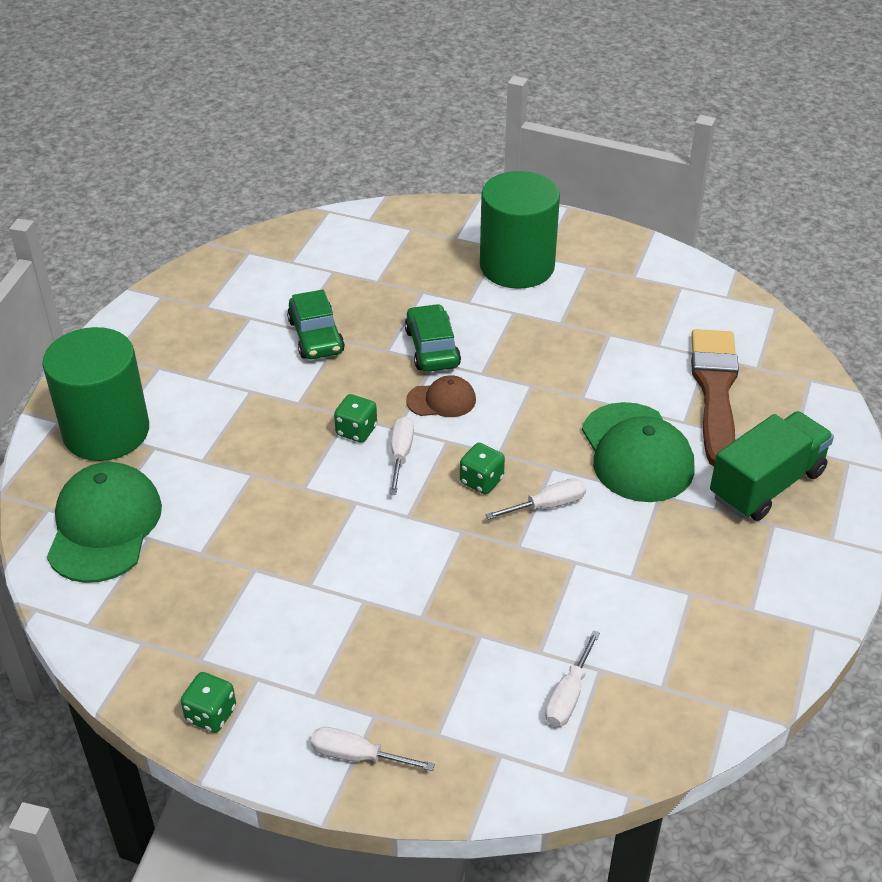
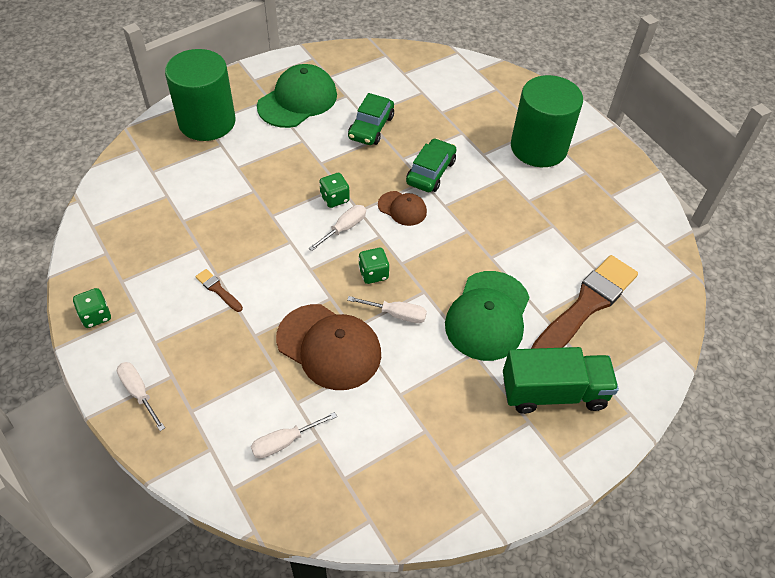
camera: 35 degrees right, 10 degrees up
(104, 526) = (153, 175): green cap -> green cap (297, 100)
(328, 598) = (218, 290): none -> brown brush
(514, 578) = (329, 347): none -> brown cap

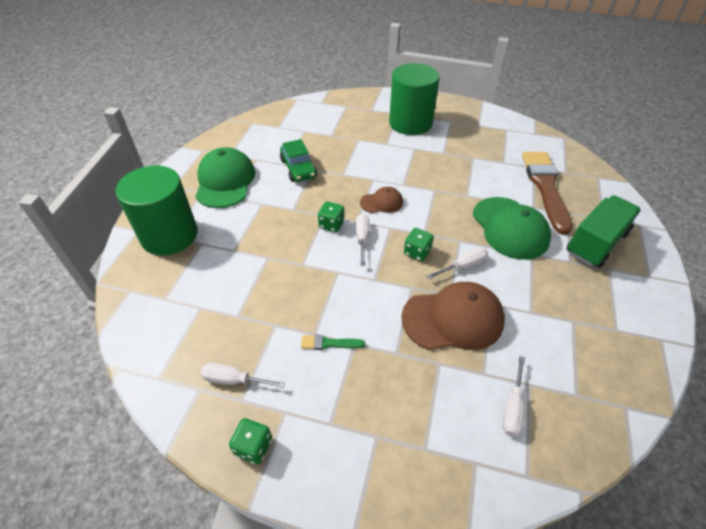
camera: 40 degrees left, 5 degrees down
(139, 393) = (369, 474): white screwdriver -> white screwdriver (234, 380)
(218, 290) = (329, 343): brown brush -> green brush
(430, 172) = (370, 171): green car -> none

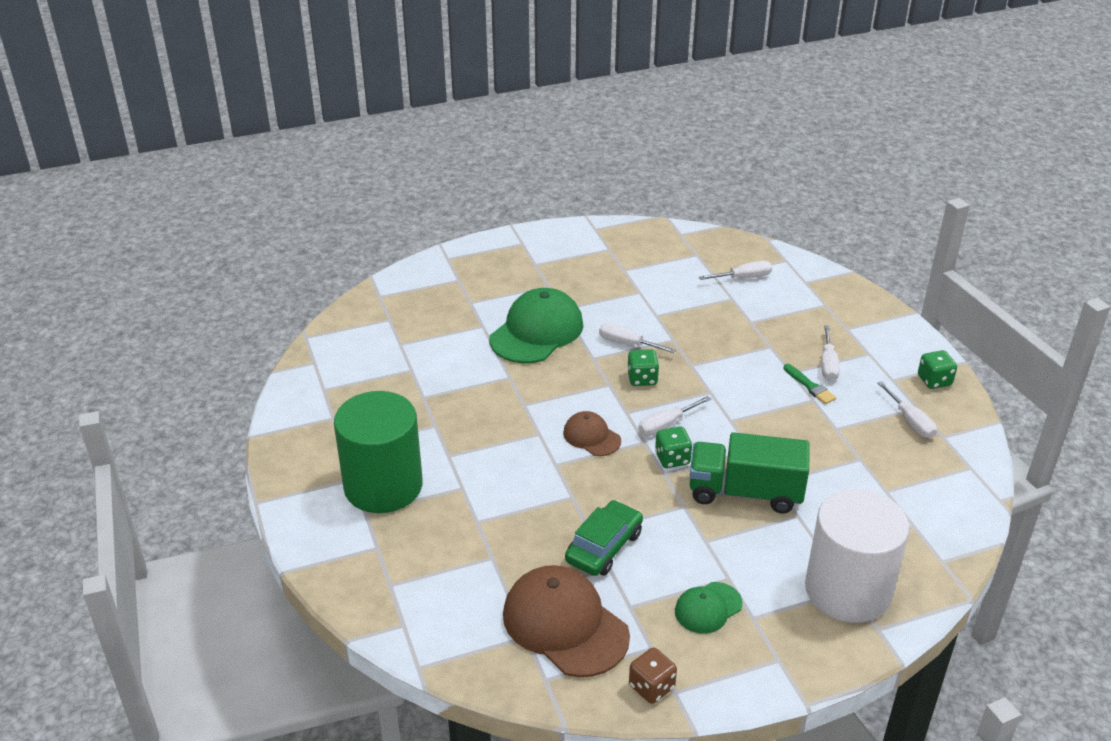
camera: 125 degrees left, 10 degrees down
(169, 235) = (847, 590): green cylinder -> white cylinder
(213, 145) = (651, 687): none -> brown dice
(225, 181) = (708, 608): green cap -> green cap, size x0.53
(342, 377) = (828, 364): none -> white screwdriver
(453, 319) = (698, 329): brown cap -> brown cap (565, 625)
(545, 187) = (436, 326): brown brush -> none
(596, 243) = (504, 277): green truck -> green truck (745, 492)

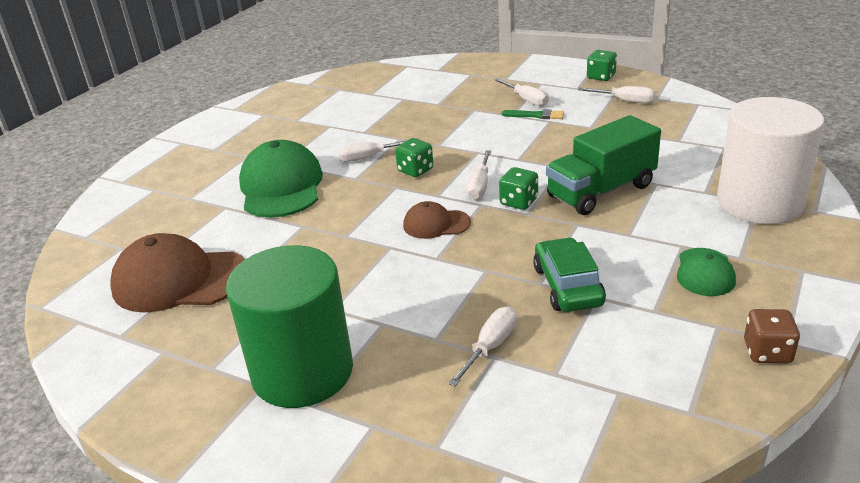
camera: 40 degrees left, 5 degrees down
(565, 625) = (633, 360): brown cap -> brown cap (180, 280)
(743, 278) = (393, 86): white screwdriver -> white screwdriver (490, 347)

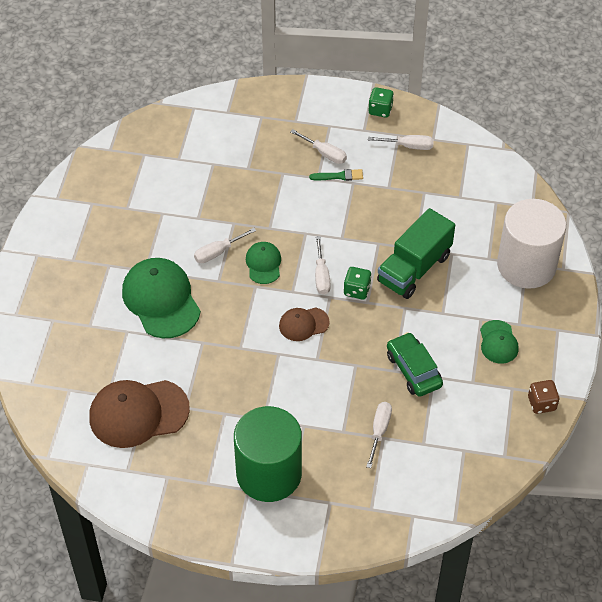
camera: 20 degrees left, 20 degrees up
(415, 170) = (263, 264): green dice -> green cap

